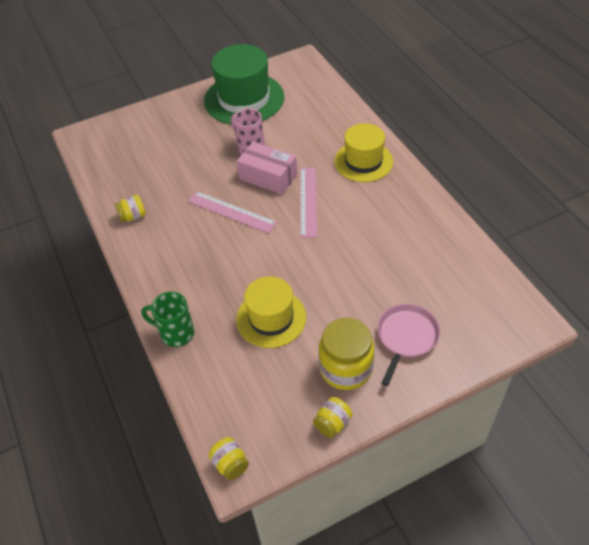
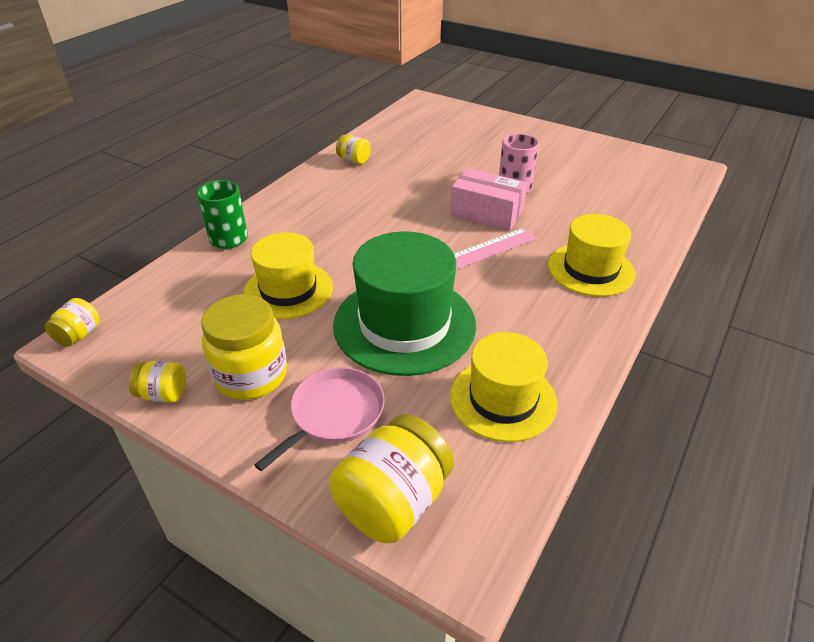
camera: 55 degrees right, 10 degrees down
(231, 212) = (413, 209): pink ruler -> none
(244, 99) = (579, 157): green hat -> green hat (404, 324)
(268, 177) = (486, 213): pink box -> pink box turned 60 degrees counterclockwise
(406, 337) = (334, 414): pink pan -> pink pan turned 45 degrees counterclockwise
(441, 256) = (503, 399): none -> yellow hat
(484, 336) = (392, 502): none -> yellow jar

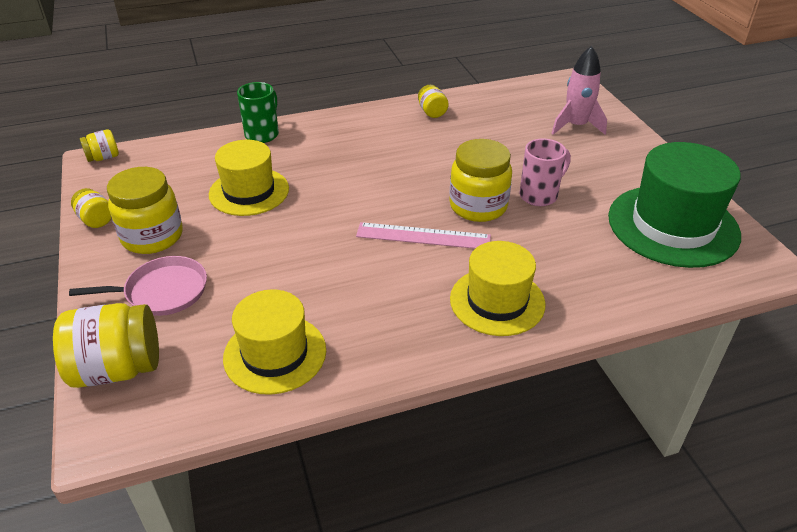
camera: 40 degrees right, 0 degrees up
(404, 324) = (287, 259): green hat -> green hat (673, 225)
(471, 130) = (576, 126): none -> pink rocket
(486, 213) = (478, 206): pink box -> yellow jar

